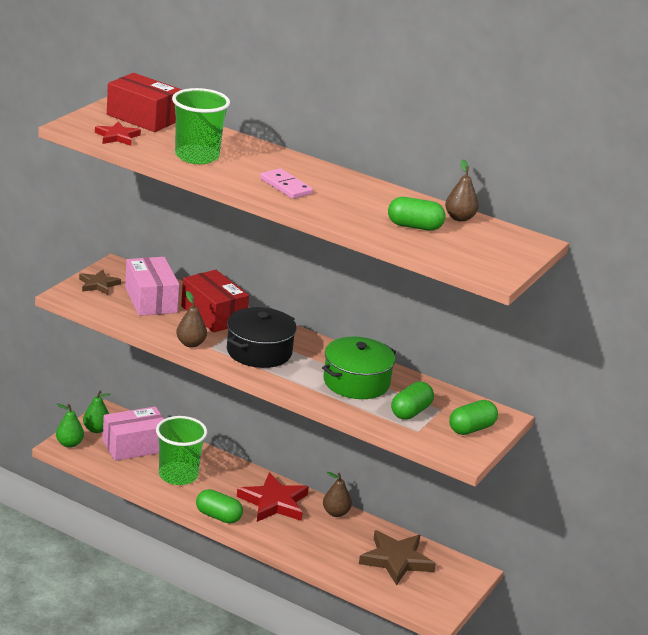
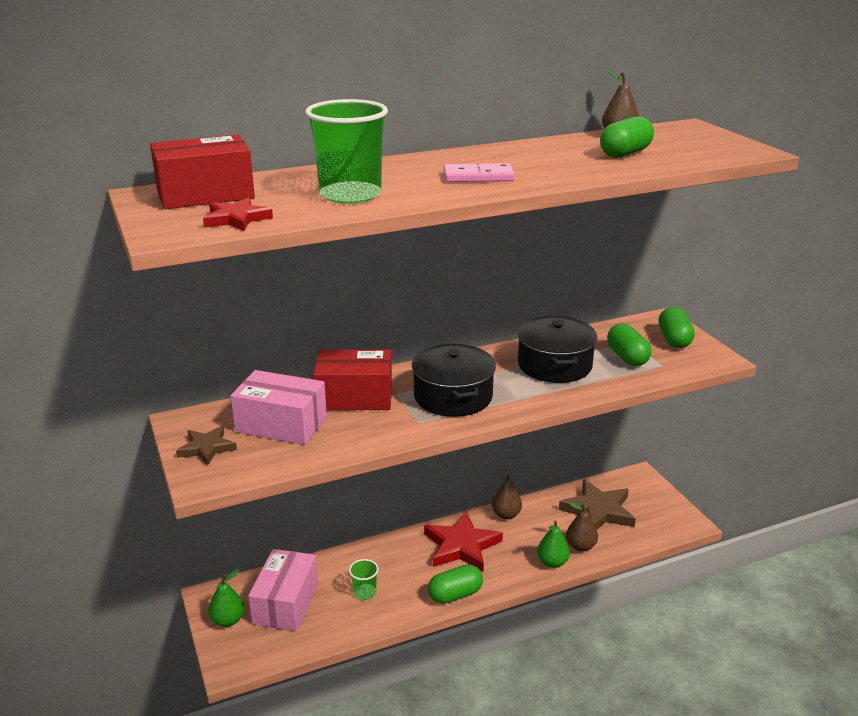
camera: 50 degrees left, 0 degrees up
(69, 444) = (232, 656): green pear -> green pear (552, 562)
(178, 475) = (364, 593): green cup -> green cup, size x0.49
(190, 344) = (399, 432): brown pear -> brown pear (580, 546)
(356, 382) = (554, 365): green pot -> black pot

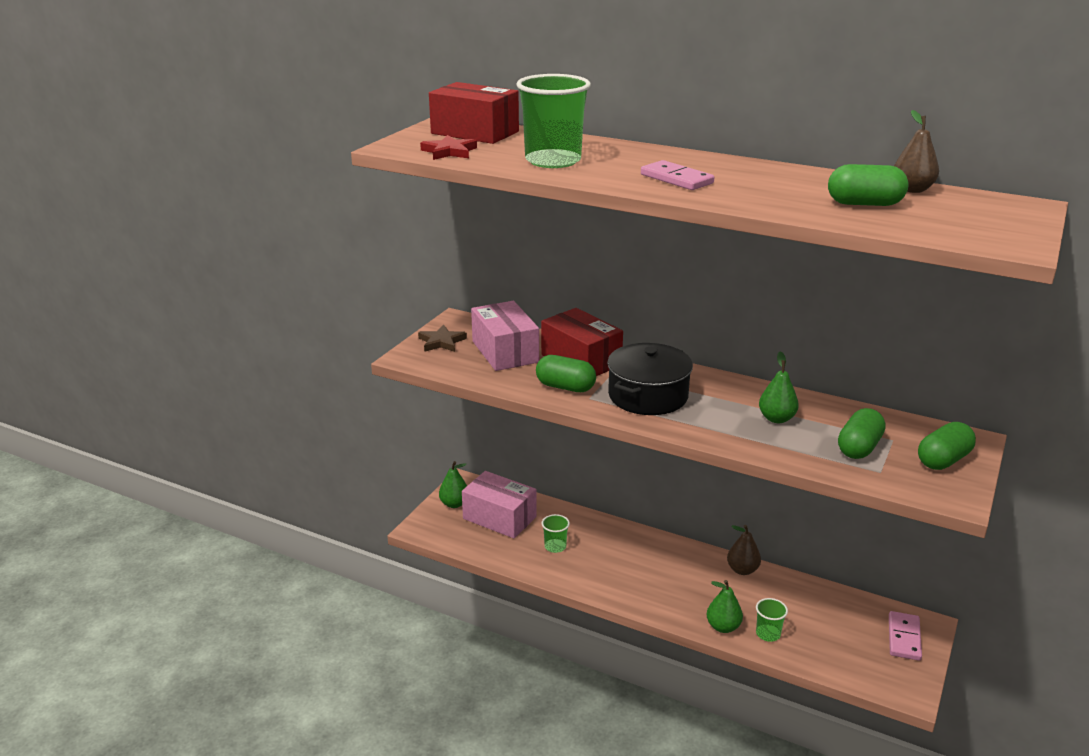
camera: 50 degrees right, 0 degrees up
(285, 603) = (499, 518): pink box -> pink box turned 60 degrees clockwise
(455, 595) = (612, 592): green capsule -> green capsule (565, 387)
(461, 546) = (670, 566): red star -> none
(554, 365) = (776, 418): black pot -> green pear
(580, 546) = (768, 634): brown pear -> green cup
(598, 510) = (832, 621): brown star -> none
(642, 492) = (904, 638): none -> pink domino

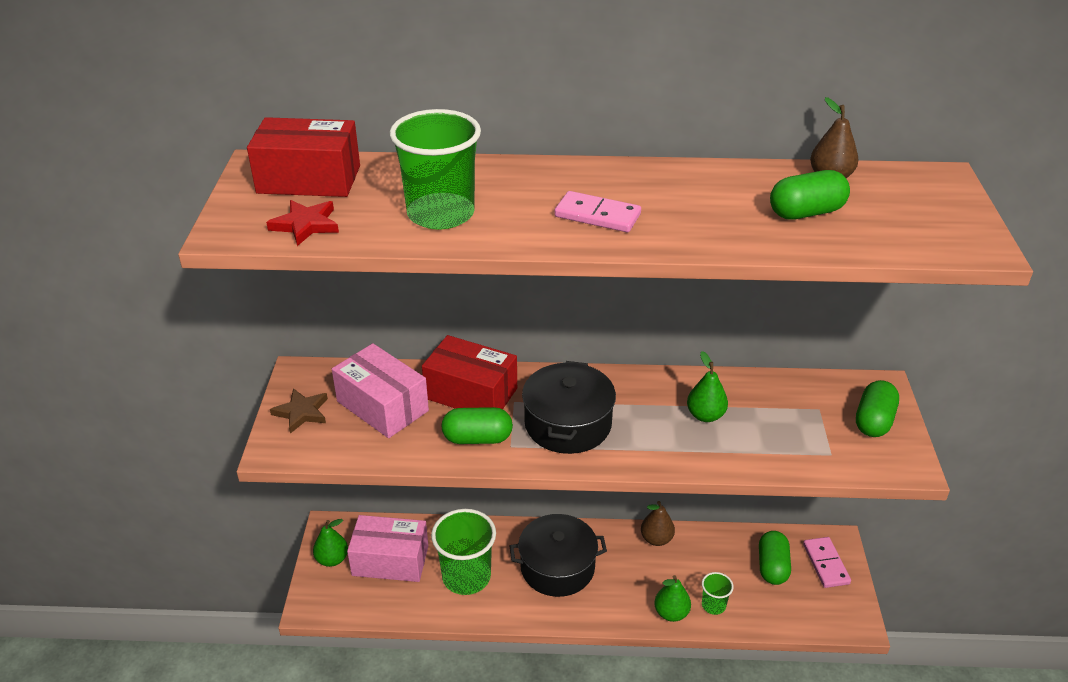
camera: 25 degrees left, 10 degrees up
(555, 546) = (466, 576): green cup -> green cup, size x2.06
(638, 563) = (557, 567): none -> black pot
(859, 448) = (797, 429): green capsule -> green capsule (772, 567)

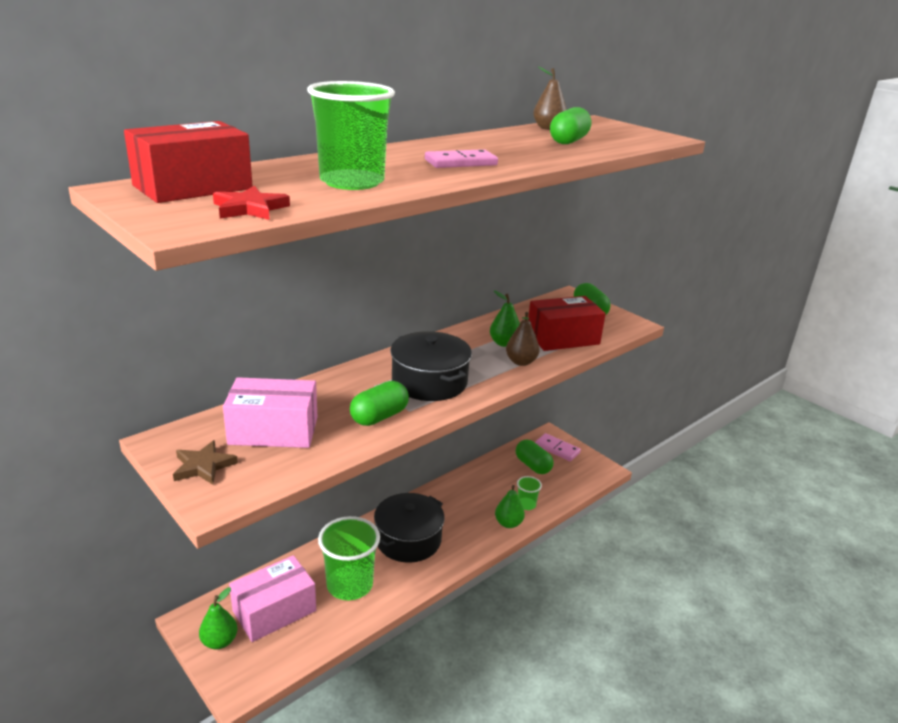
camera: 45 degrees left, 10 degrees down
(471, 393) = (335, 394): red box -> red box (562, 338)
(656, 539) = (452, 487): brown pear -> brown pear (521, 362)

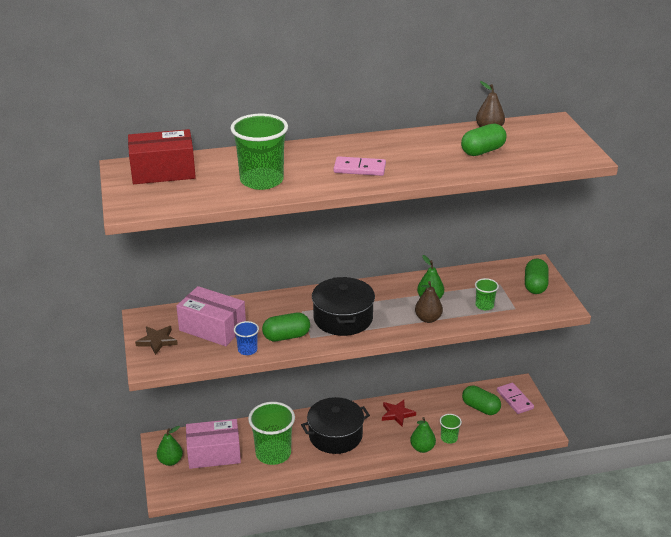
camera: 30 degrees right, 5 degrees up
(250, 208) = (178, 198): red star -> red star (397, 414)
(342, 444) = (247, 350): none -> blue cup
(533, 466) = (480, 408): green capsule -> green capsule turned 45 degrees counterclockwise
(562, 338) = (484, 305): red box -> green cup

